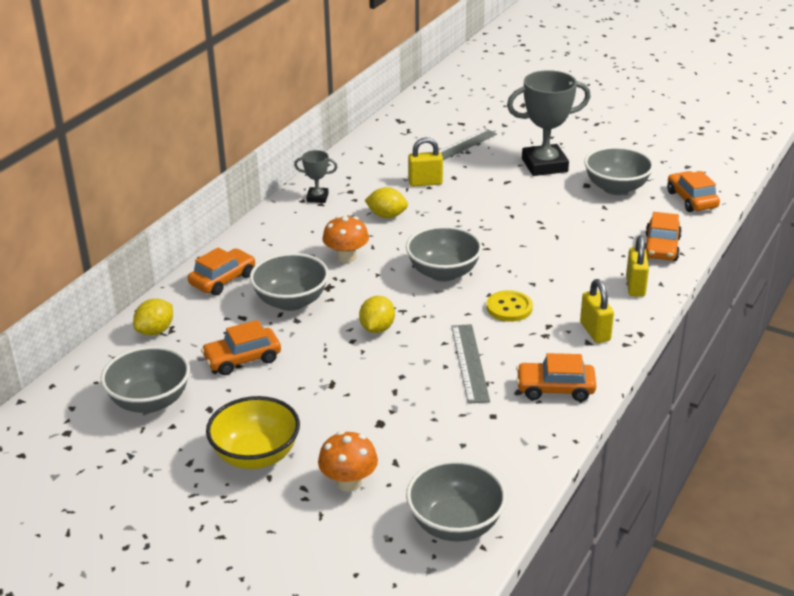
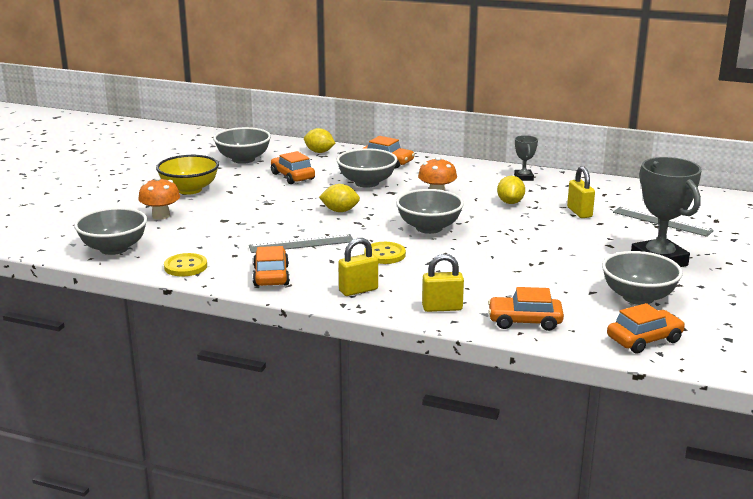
camera: 80 degrees right, 10 degrees down
(522, 456) = (185, 266): none -> yellow button

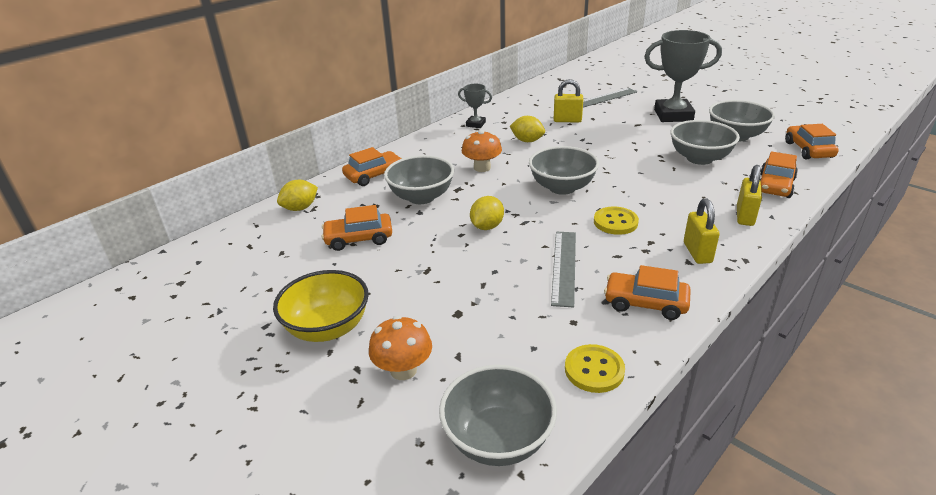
camera: 65 degrees left, 10 degrees up
(243, 159) = (263, 265): grey bowl -> grey bowl (699, 158)

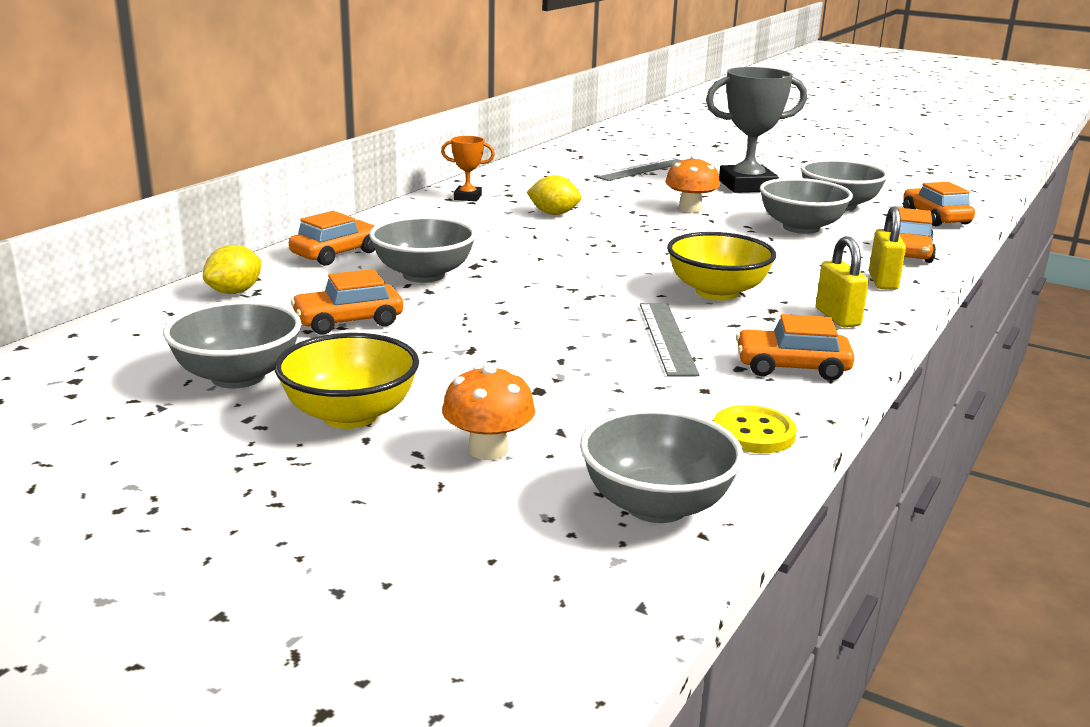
camera: 15 degrees left, 10 degrees down
(475, 124) = (467, 197): grey trophy -> orange trophy
(482, 168) = (500, 242): orange mushroom -> orange mushroom (690, 209)
(487, 226) = (538, 302): yellow lemon -> none
(562, 187) = (627, 260): grey bowl -> grey bowl (238, 377)
(567, 120) = (602, 192): yellow padlock -> none
(615, 222) = (717, 292): yellow button -> yellow bowl

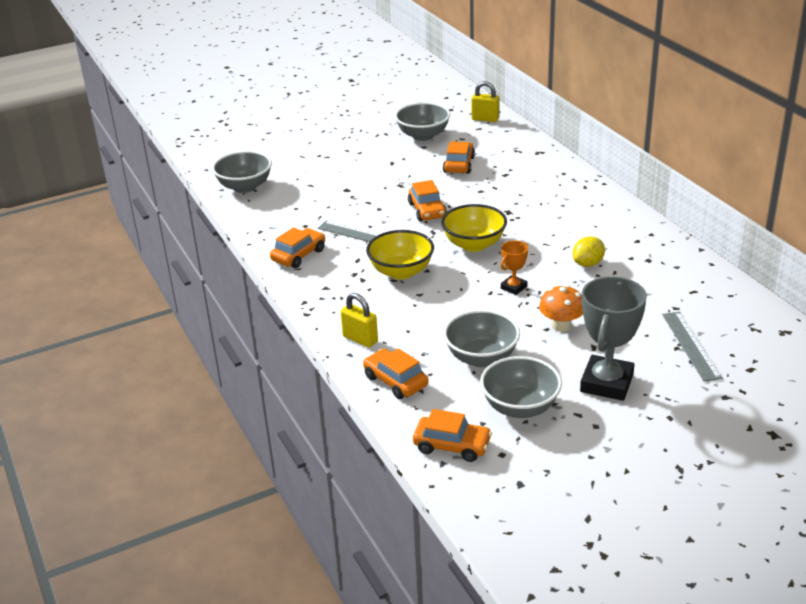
camera: 125 degrees right, 10 degrees up
(235, 292) = (520, 146): yellow lemon -> none
(336, 254) = (559, 177): orange car -> orange car (427, 210)
(350, 415) = (367, 150): yellow bowl -> yellow bowl (474, 244)
(423, 275) = (504, 194): grey bowl -> none
(467, 197) = (649, 241): orange trophy -> orange trophy (513, 287)
(488, 450) = (313, 168): orange mushroom -> none
(753, 433) = (262, 222): yellow button -> none
(837, 317) = (332, 295): yellow padlock -> yellow padlock (485, 119)

